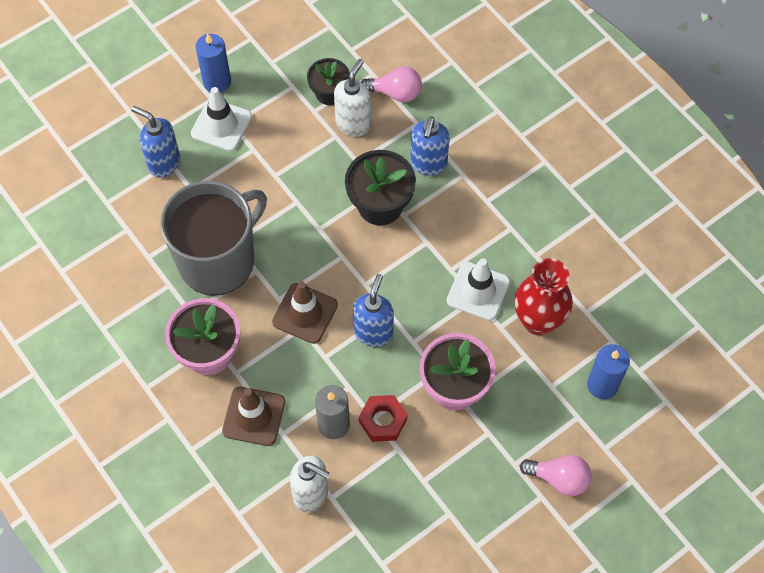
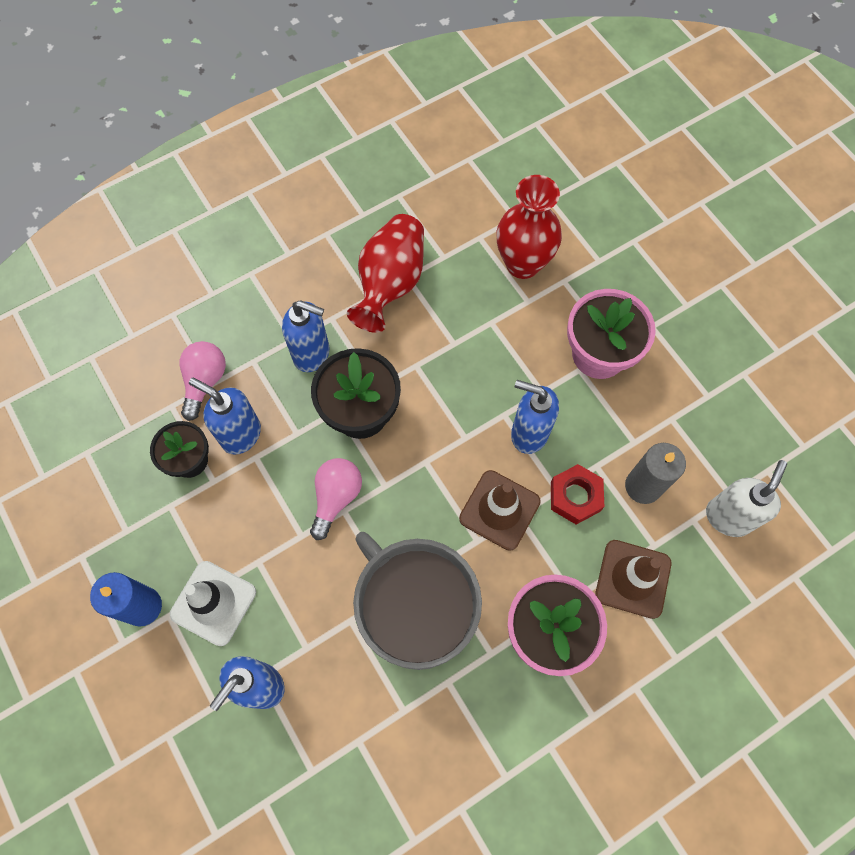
camera: 85 degrees left, 5 degrees up
(353, 123) = (240, 434): white soap dispenser -> blue soap dispenser
(383, 421) = (638, 432): red nut -> red nut (575, 497)
(478, 291) = (483, 318): white traffic cone -> none
(502, 216) = (390, 283): none -> red vase
(559, 478) = (701, 266): pink light bulb -> pink light bulb (336, 497)
(602, 385) = (598, 214): blue candle -> none

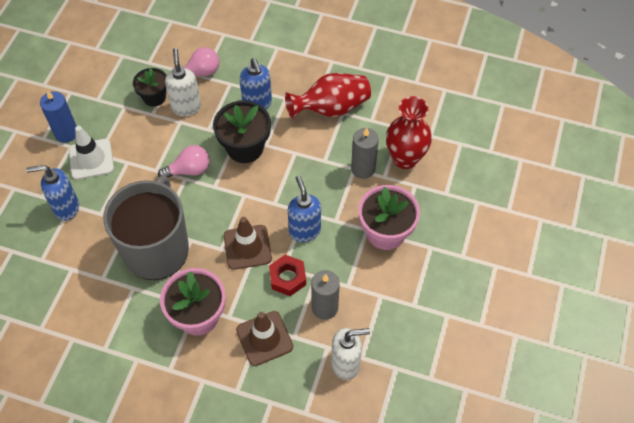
camera: 50 degrees right, 10 degrees down
(240, 434) = (186, 107): blue soap dispenser -> white soap dispenser
(499, 314) = (363, 169): none -> grey candle

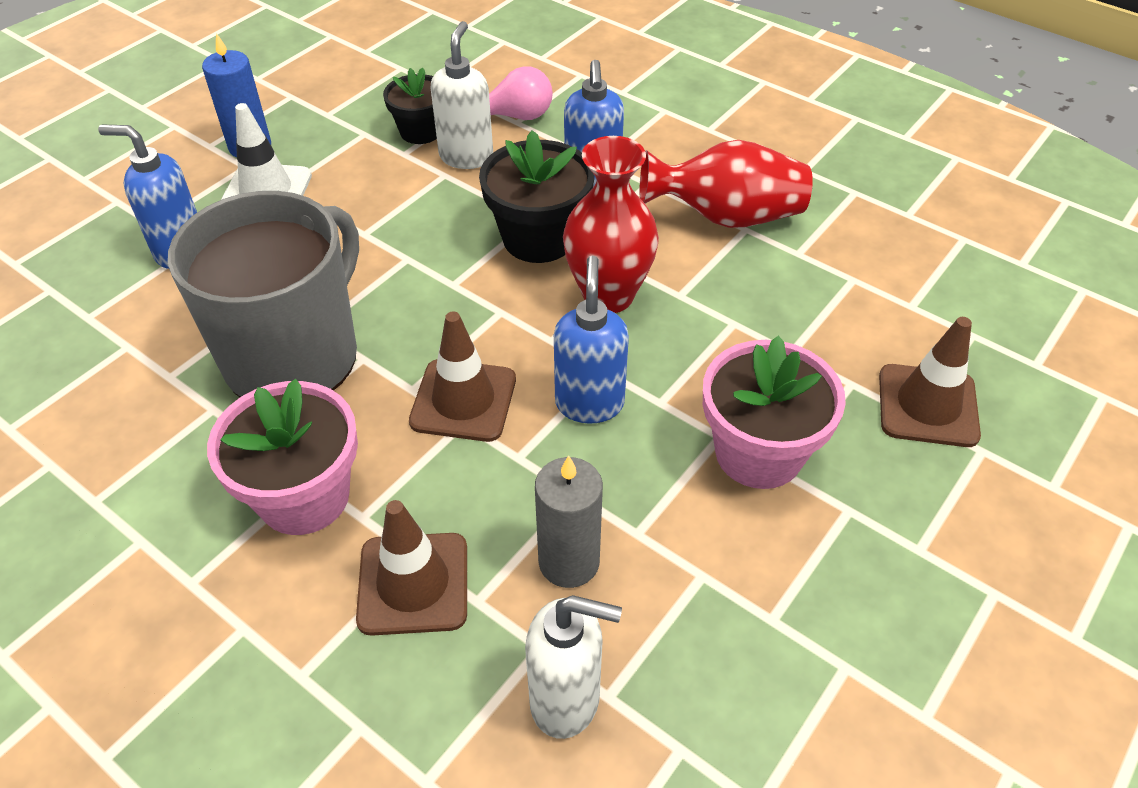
camera: 20 degrees right, 10 degrees down
(189, 170) = (421, 248): pink light bulb -> none
(287, 278) = (516, 479): red nut -> none
(363, 169) = (751, 327): grey candle -> none
(405, 158) = (845, 332): red vase -> red vase (608, 296)
(450, 186) = (927, 406): none -> brown traffic cone

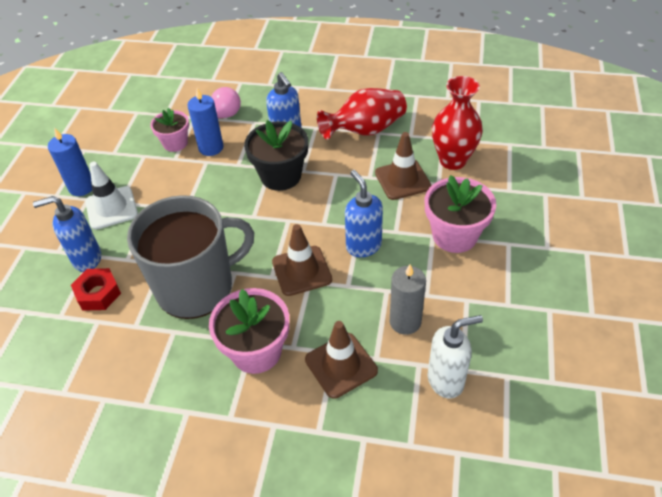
camera: 25 degrees left, 0 degrees up
(157, 307) = (98, 293): none -> red nut
(294, 356) = (196, 286): grey mug -> grey mug turned 60 degrees clockwise
(421, 131) = (175, 143): black flower pot -> pink flower pot
(466, 156) = (211, 148): white soap dispenser -> blue candle
(608, 296) = (336, 191): red vase -> red vase (452, 160)
(927, 406) = (511, 184): brown traffic cone -> brown traffic cone (402, 180)

